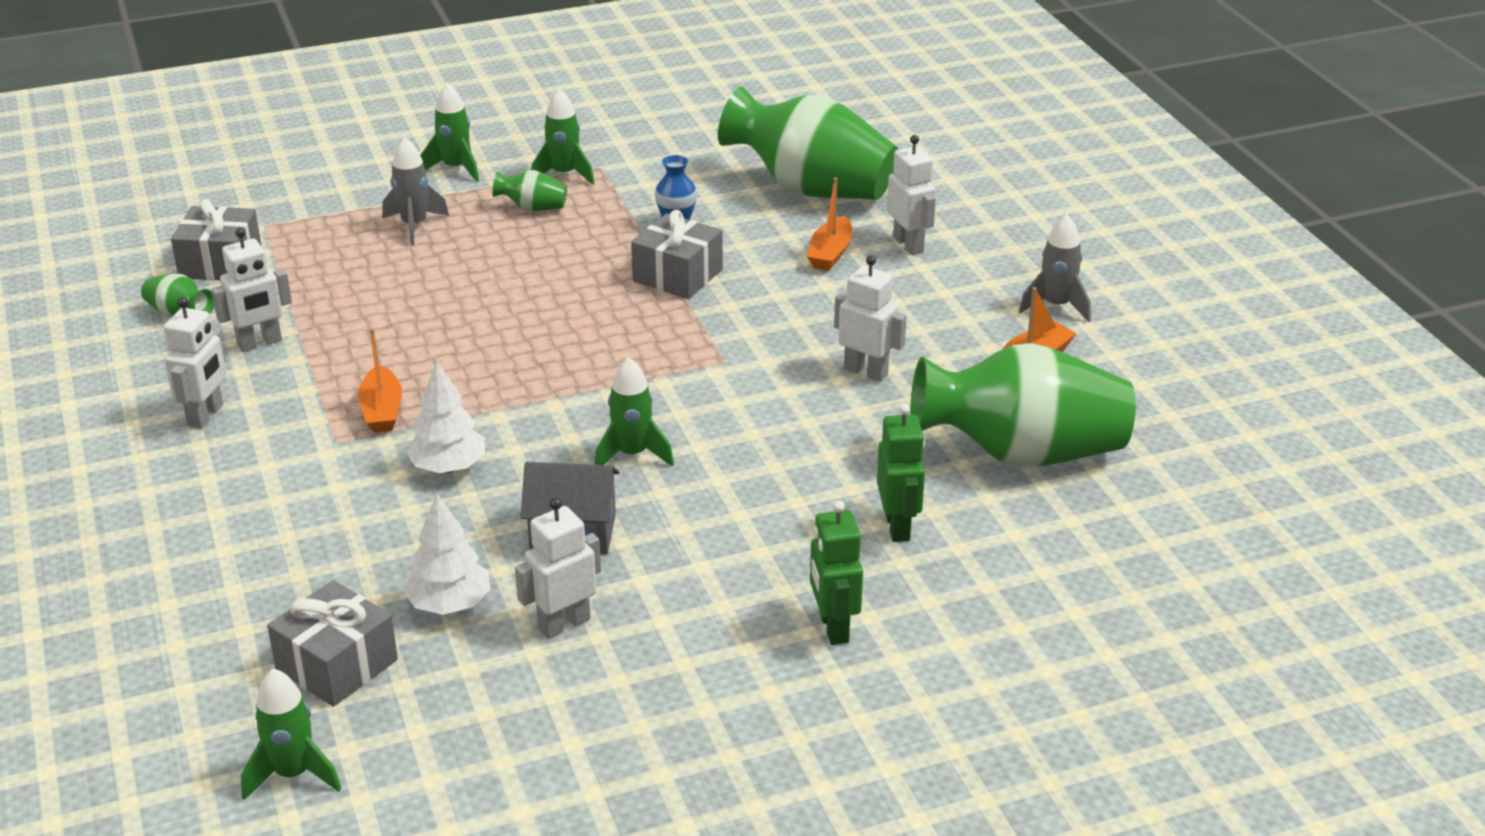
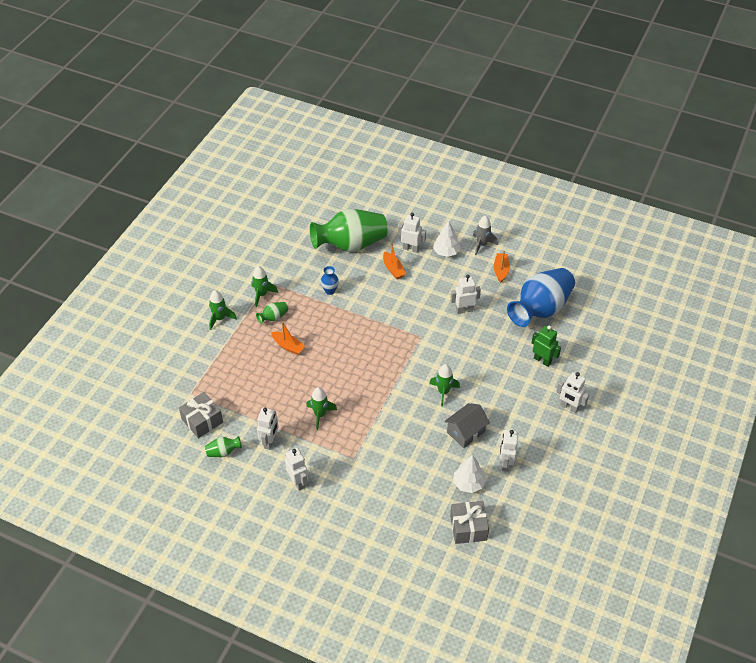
camera: 45 degrees left, 15 degrees up
(293, 774) = (507, 568): green rocket -> green rocket (320, 415)
(382, 411) = (349, 435): orange boat -> orange boat (288, 346)
(414, 226) = (245, 354): grey rocket -> none
(448, 467) = (400, 439): white tree -> white tree (446, 252)
(677, 275) = (360, 312): grey gift -> none
(833, 627) = (569, 407): green robot -> white robot
(1022, 454) = (540, 309): green vase -> blue vase

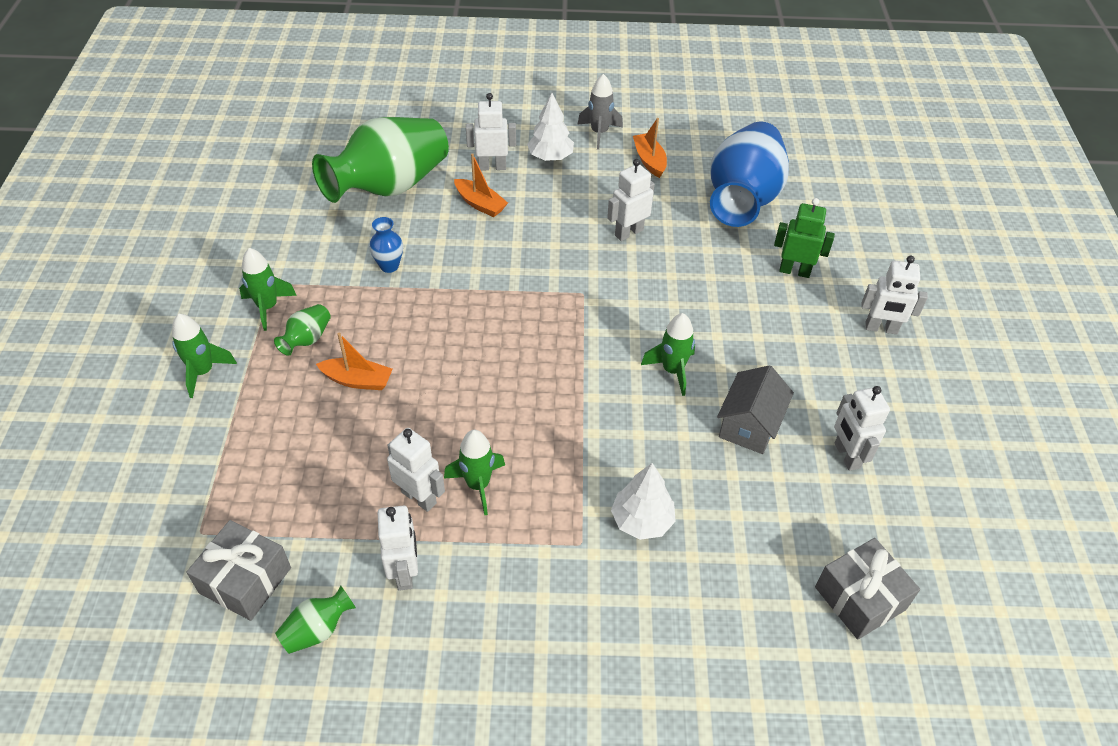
camera: 25 degrees left, 0 degrees up
(298, 482) = (500, 634): white robot -> white robot (419, 497)
(468, 483) = (809, 514): white tree -> white tree (642, 521)

